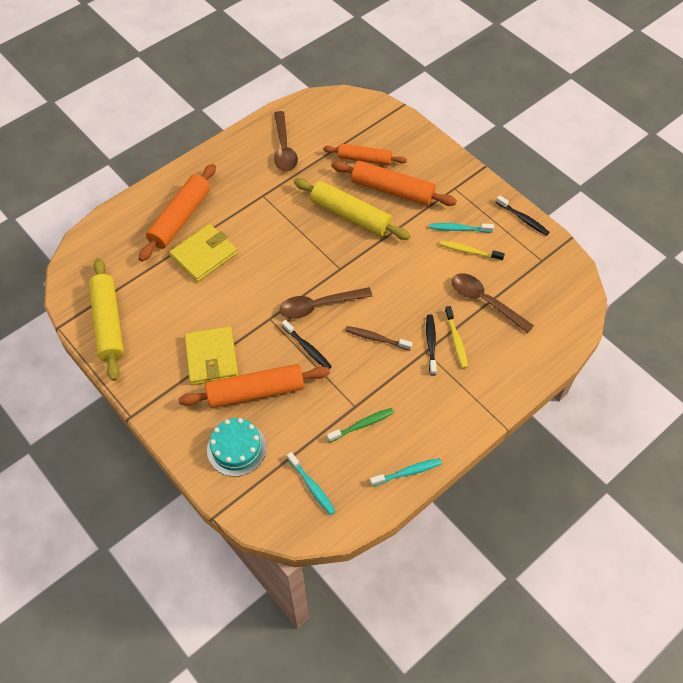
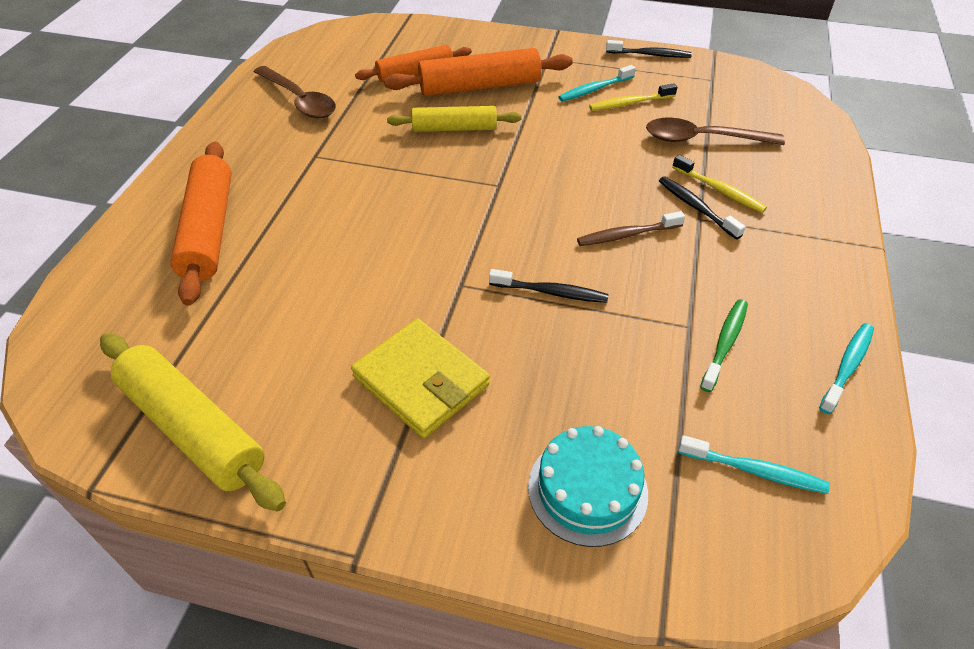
camera: 35 degrees left, 10 degrees down
(204, 255) = (287, 256): yellow wallet -> none
(256, 391) = (534, 388): orange rolling pin -> none
(319, 306) = (514, 236): brown spoon -> none
(350, 215) = (454, 128): yellow rolling pin -> yellow rolling pin, size x0.66

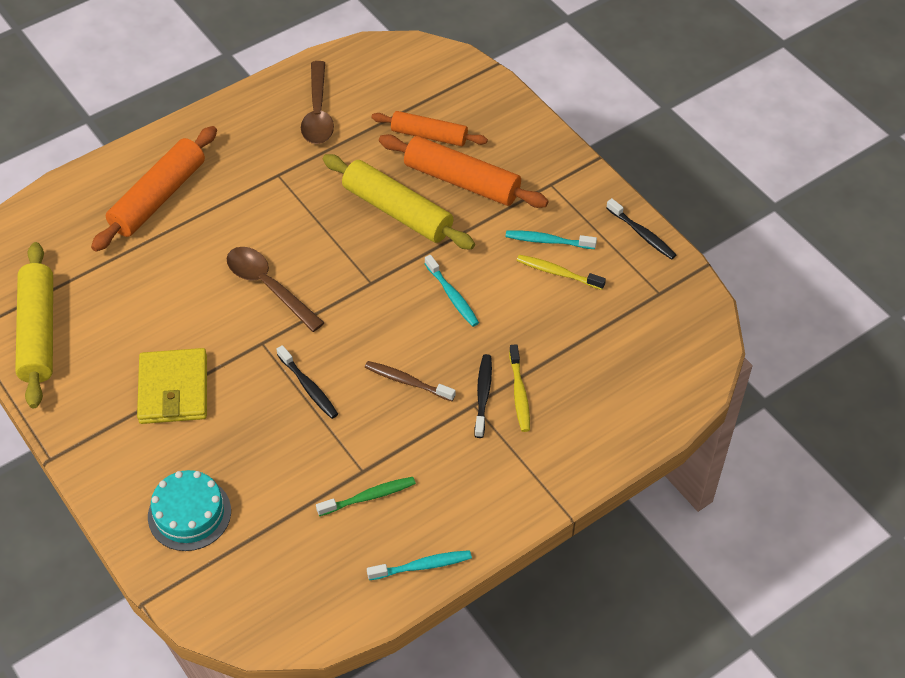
camera: 40 degrees right, 5 degrees up
(454, 128) = (397, 211): yellow rolling pin -> yellow rolling pin, size x1.52
(702, 139) = (569, 343): brown spoon -> brown spoon (268, 286)
(755, 471) = (286, 574): turquoise toothbrush -> turquoise toothbrush (452, 296)

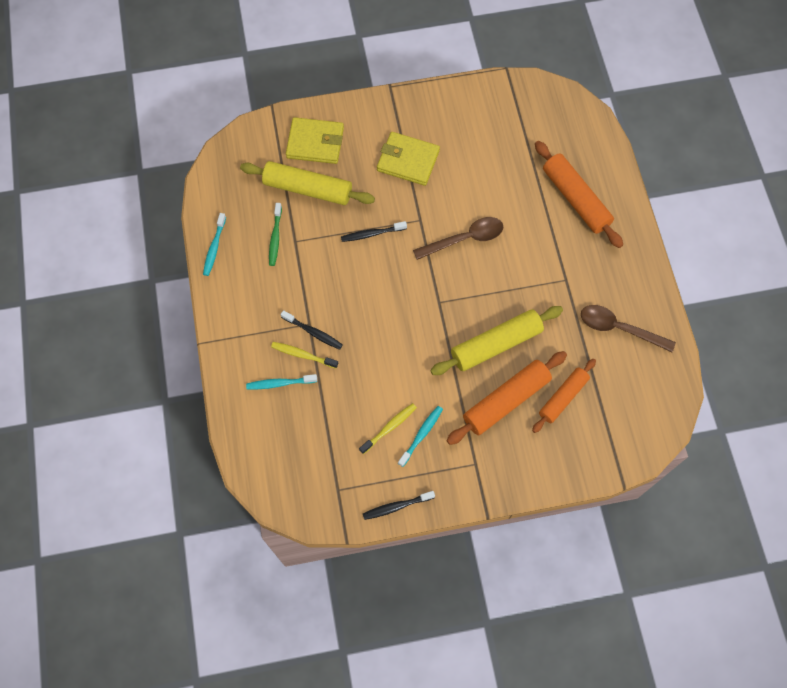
camera: 115 degrees right, 15 degrees up
(38, 332) = (488, 102): yellow rolling pin -> yellow rolling pin (308, 189)
(189, 514) = (315, 143): turquoise cake -> yellow wallet
(407, 381) = (347, 292): brown toothbrush -> none
(452, 296) = (402, 348): turquoise toothbrush -> turquoise toothbrush (280, 383)

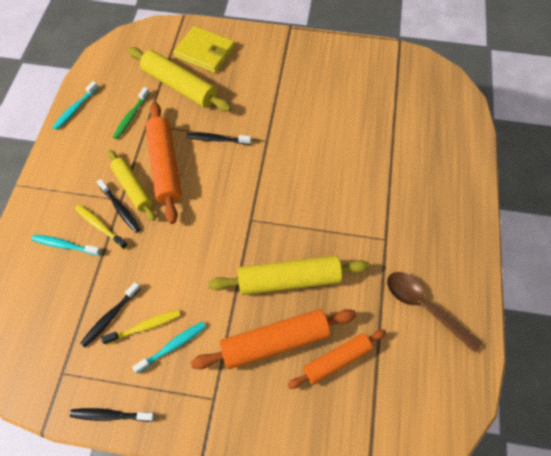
camera: 20 degrees right, 5 degrees down
(315, 308) = (133, 188): none -> yellow rolling pin
(355, 430) = (110, 317): none -> black toothbrush
(408, 160) = (278, 88): yellow wallet -> none
(465, 239) = (301, 170): brown spoon -> none
(576, 199) = (424, 167): orange rolling pin -> orange rolling pin (165, 166)

